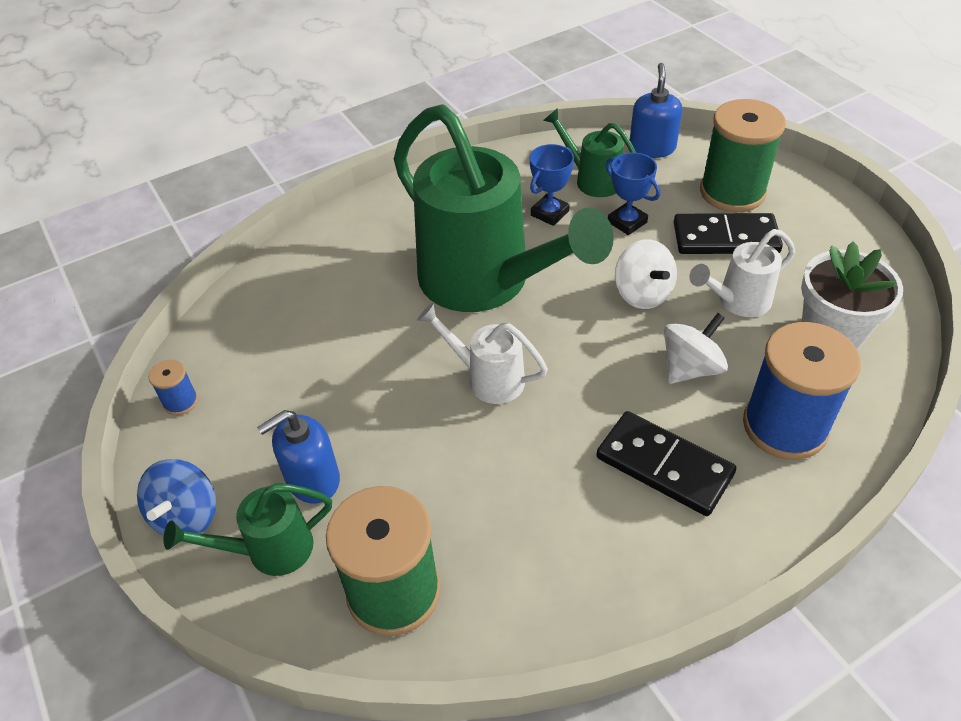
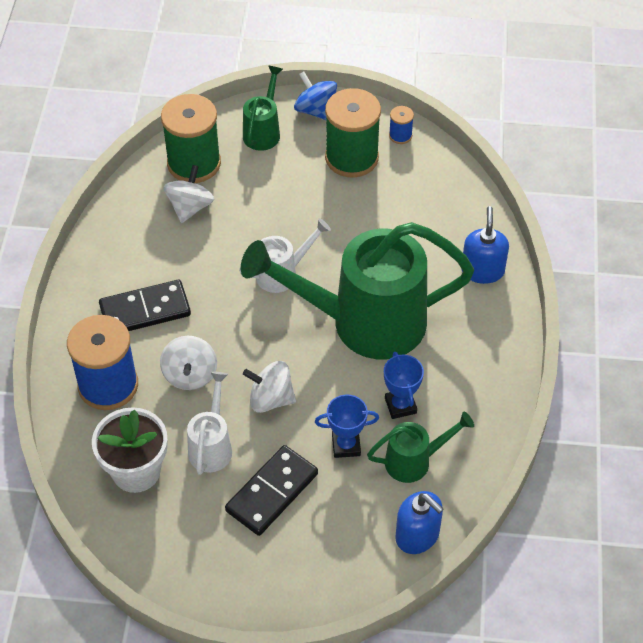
camera: 125 degrees right, 5 degrees up
(312, 479) = (289, 165): blue soap dispenser -> blue soap dispenser (482, 270)
(473, 537) = (190, 207): none -> white spinning top
(732, 192) = (313, 542): green spool -> green spool (351, 158)

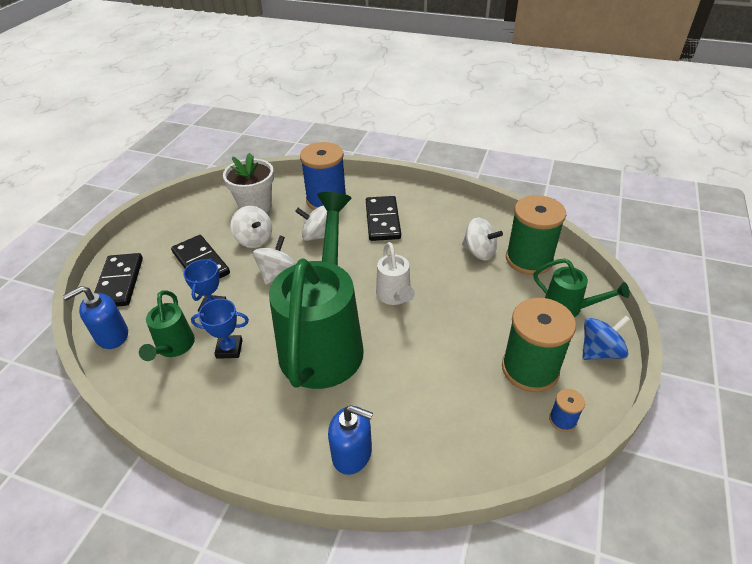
camera: 105 degrees right, 10 degrees down
(211, 446) = (254, 239): white watering can -> white spinning top
(331, 576) = (119, 283): none -> black domino

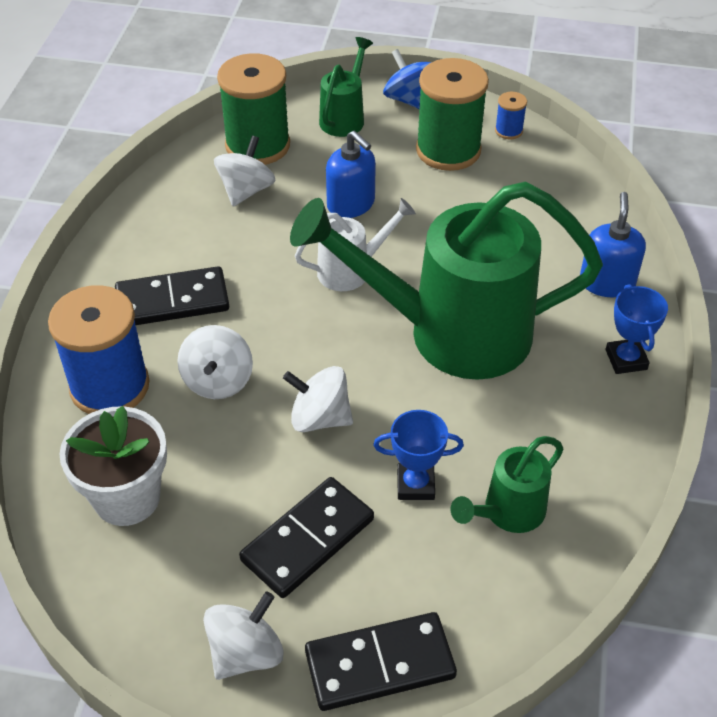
camera: 100 degrees left, 5 degrees up
(112, 336) = (508, 616): blue soap dispenser -> blue soap dispenser (351, 204)
(174, 347) = (508, 512): green watering can -> green watering can turned 150 degrees clockwise
(229, 349) = (493, 438): blue trophy -> blue trophy (626, 359)
(254, 239) = (233, 472): white spinning top -> white spinning top (246, 653)

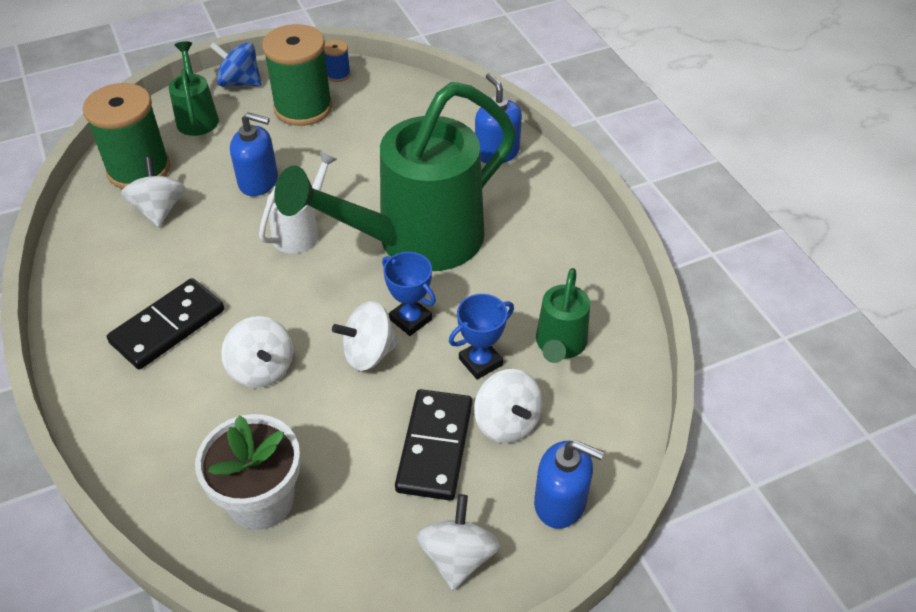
camera: 35 degrees left, 0 degrees up
(110, 386) = (169, 422): blue spool -> none
(380, 664) = (560, 502): black domino -> blue soap dispenser
(392, 557) = (507, 422): none -> white spinning top
(626, 359) = (552, 199): blue trophy -> blue trophy (410, 319)

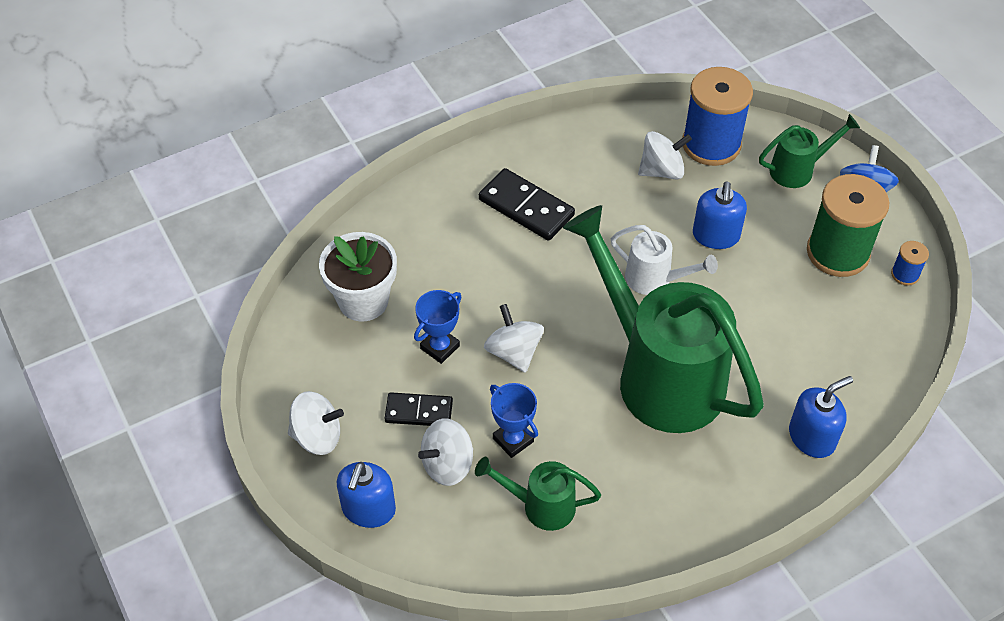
camera: 85 degrees right, 5 degrees up
(139, 170) = (711, 144): green spool -> blue spool
(262, 369) = (488, 279): white spinning top -> none
(410, 319) = (556, 380): blue trophy -> blue trophy (440, 347)
(434, 447) = (419, 411): black domino -> black domino, size x0.65

